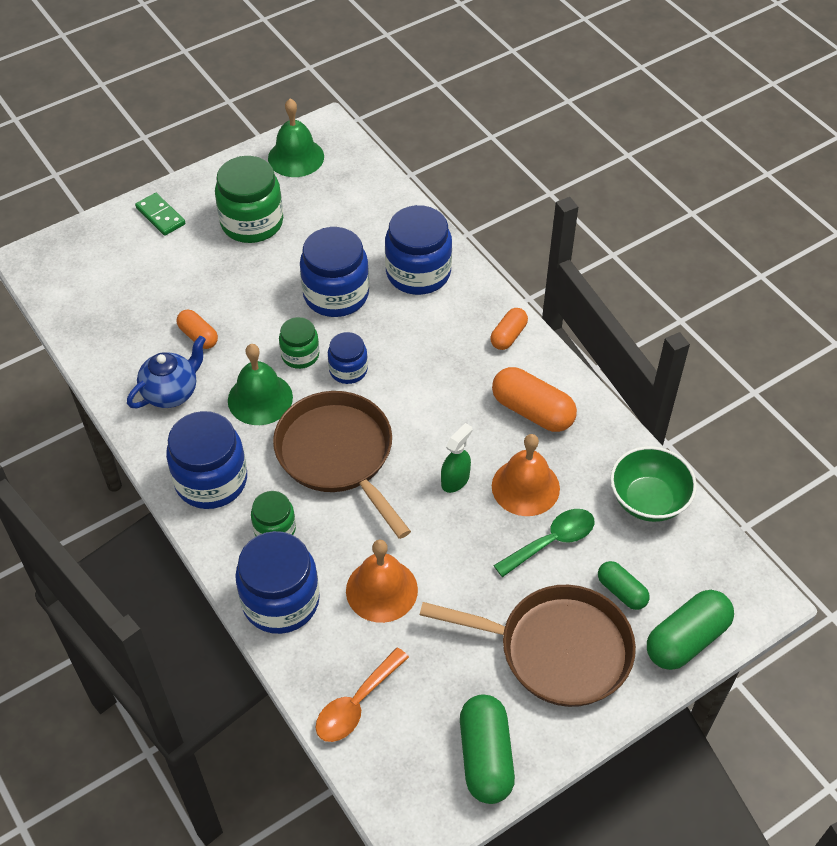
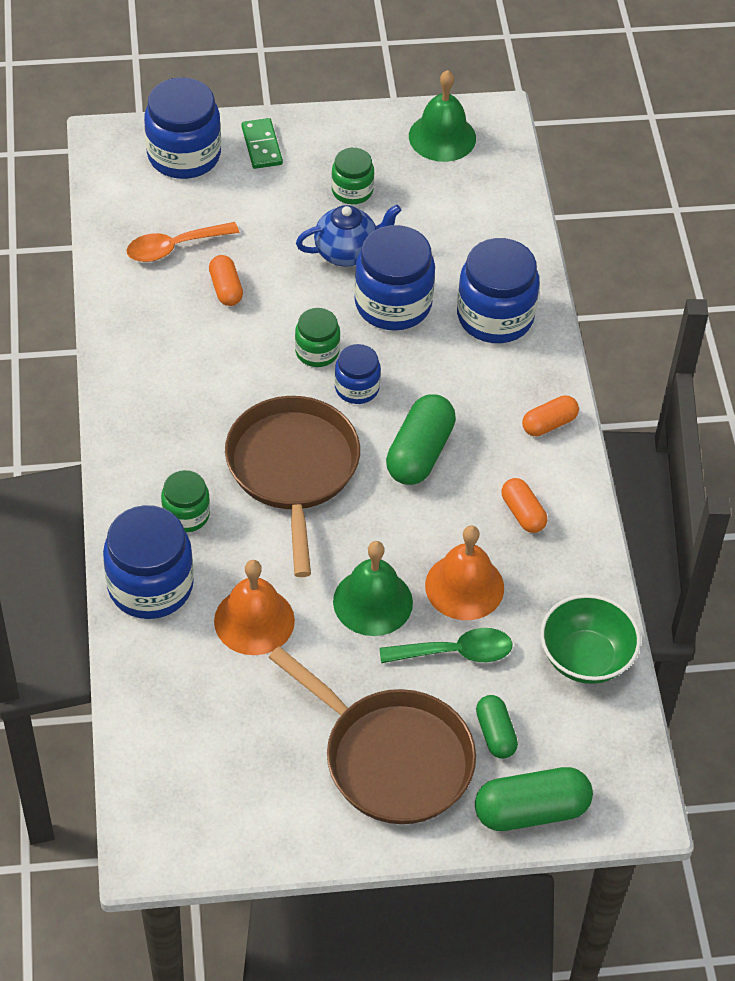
camera: 25 degrees right, 0 degrees up
(171, 392) = (165, 335): blue teapot -> blue teapot (347, 252)
(211, 480) = (153, 440): blue jar -> blue jar (184, 155)
(252, 222) = (352, 191): green jar -> green jar, size x0.56
(260, 398) = (249, 379): green bell -> green bell (373, 602)
(356, 703) = (164, 715): orange spoon -> orange spoon (174, 247)
(455, 480) = (396, 547): green spray bottle -> none
(485, 757) = (256, 822): green capsule -> green capsule (420, 453)
(532, 411) = (523, 513): orange capsule -> orange capsule, size x0.59

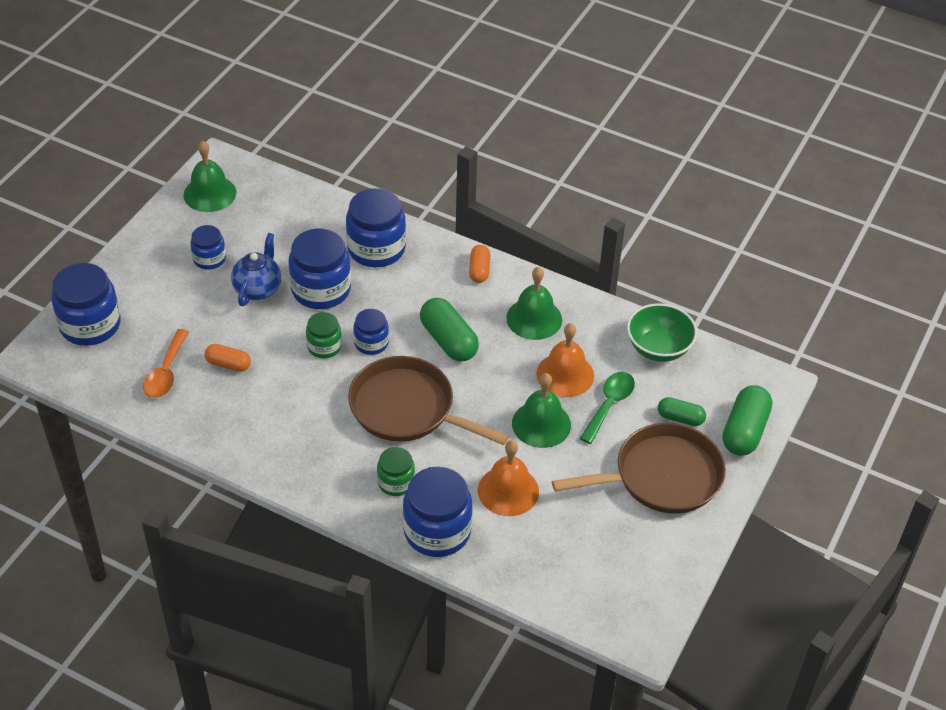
camera: 55 degrees left, 5 degrees down
(261, 146) = (124, 282): green domino -> none
(352, 191) = (209, 259): green jar -> blue jar
(523, 513) = (534, 318): orange capsule -> green bell

